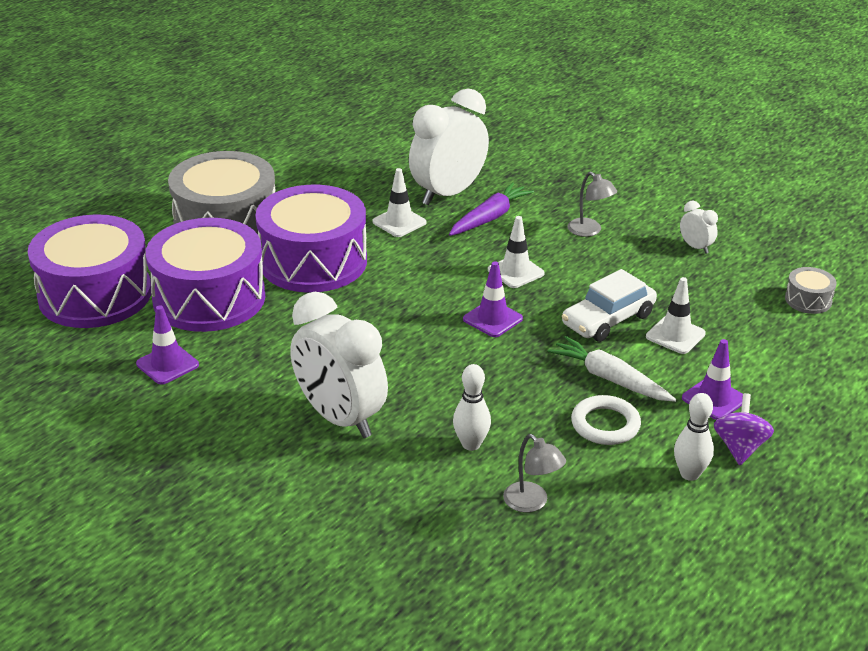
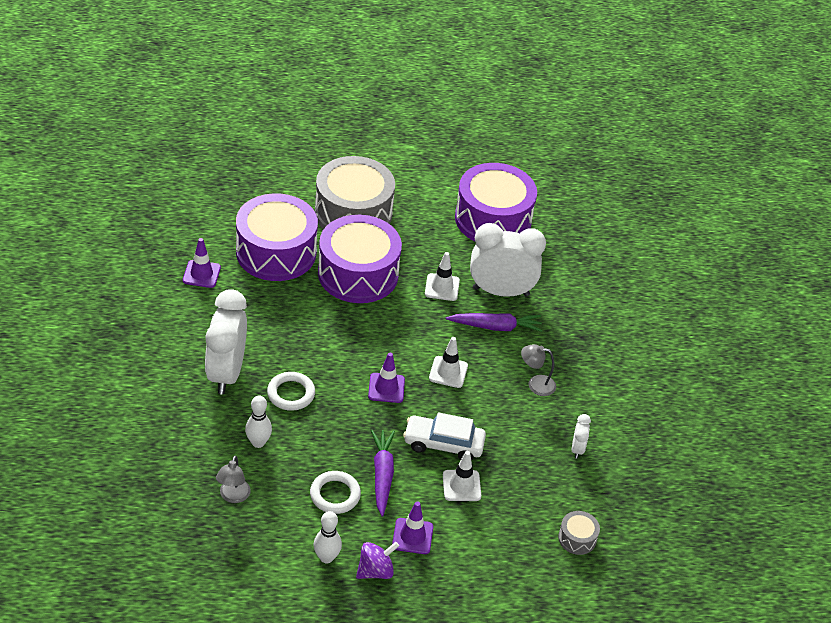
camera: 45 degrees right, 10 degrees up
(95, 295) = (230, 205): purple drum -> purple drum (493, 219)
(426, 386) = (291, 394): none -> white ring
(589, 231) = (535, 384): grey lamp -> grey lamp turned 90 degrees clockwise
(610, 379) = (382, 475): white carrot -> purple carrot

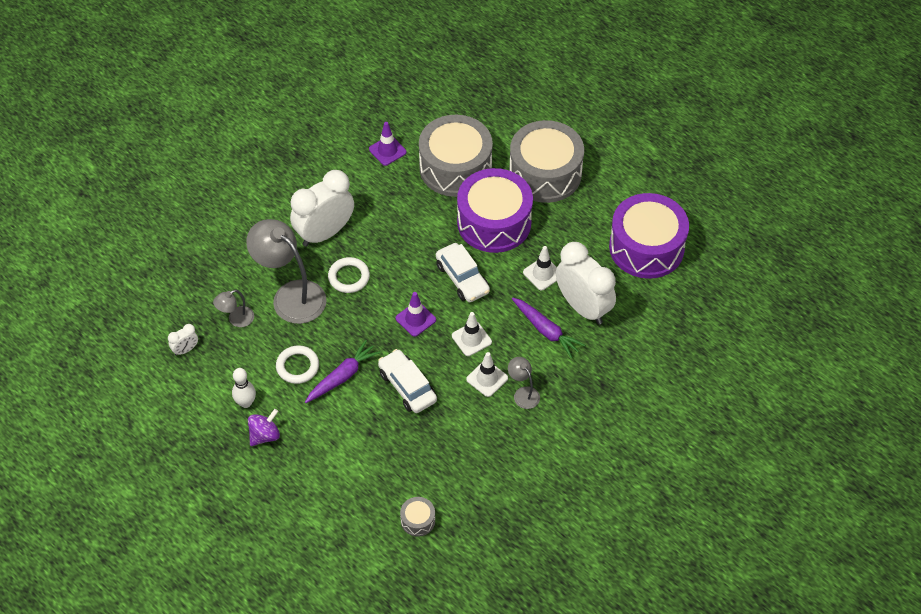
camera: 50 degrees right, 10 degrees up
(258, 442) = (291, 295): white bowling pin -> grey lamp
(276, 252) = (455, 167): purple drum -> grey drum
(375, 571) = (264, 435): purple spinning top -> purple spinning top turned 60 degrees counterclockwise
(385, 332) = (462, 278): none -> white car
(412, 536) = (313, 432): purple traffic cone -> none
(461, 486) = (384, 424): white traffic cone -> white traffic cone (487, 378)
(577, 449) = (495, 461): white clock -> white clock (185, 350)

